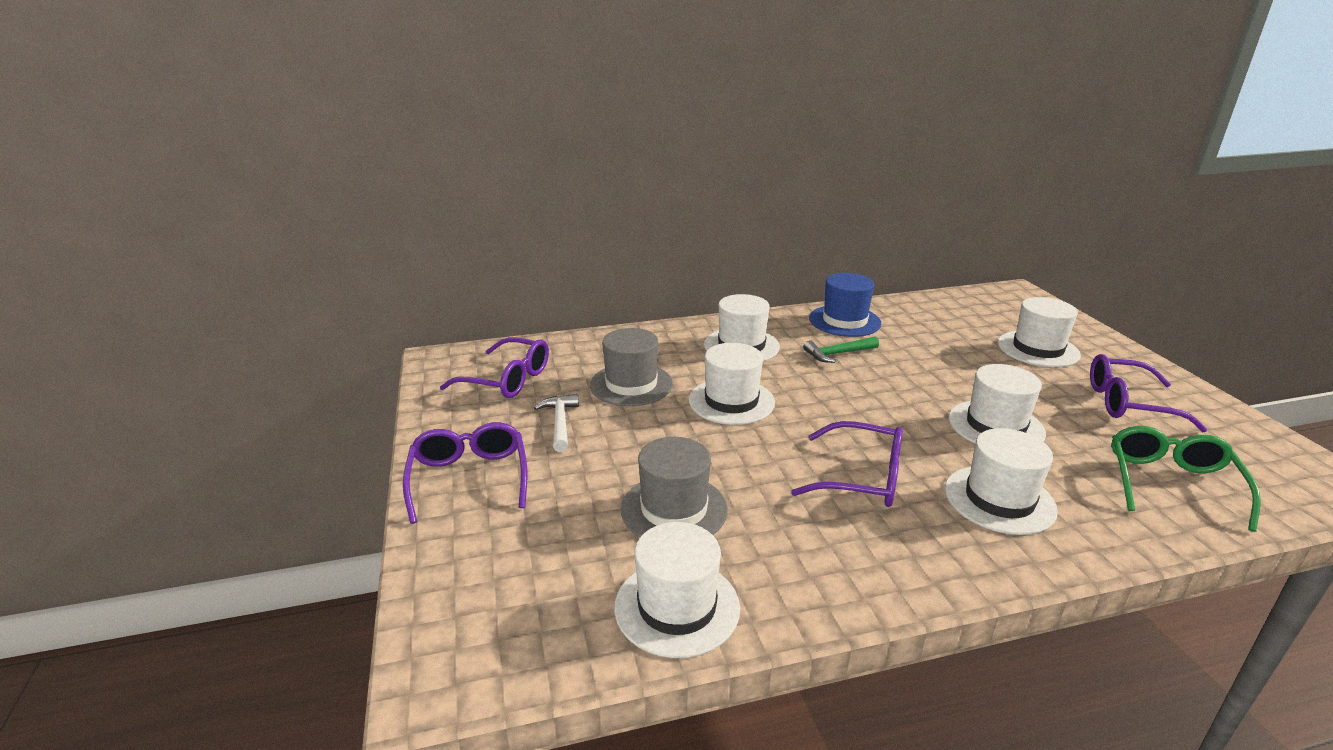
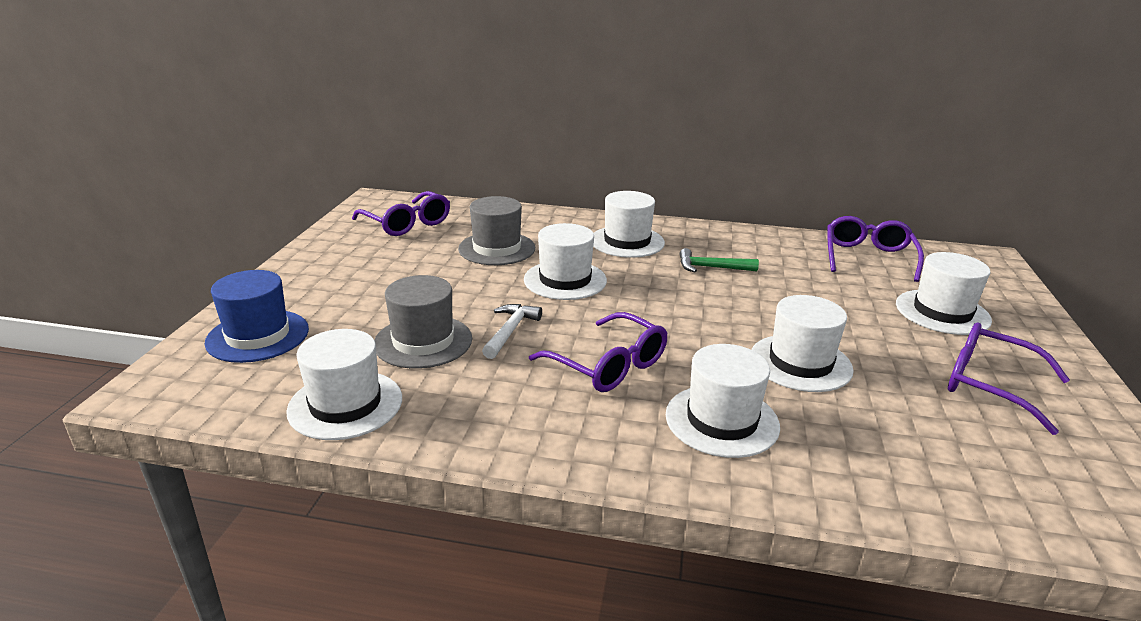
camera: 25 degrees right, 0 degrees up
(469, 478) = (305, 280): purple glasses -> purple glasses (868, 257)
(560, 423) = (410, 261): white hammer -> white hammer (510, 331)
(844, 321) = (753, 243): blue hat -> blue hat (258, 336)
(1171, 483) = (942, 465): green glasses -> none

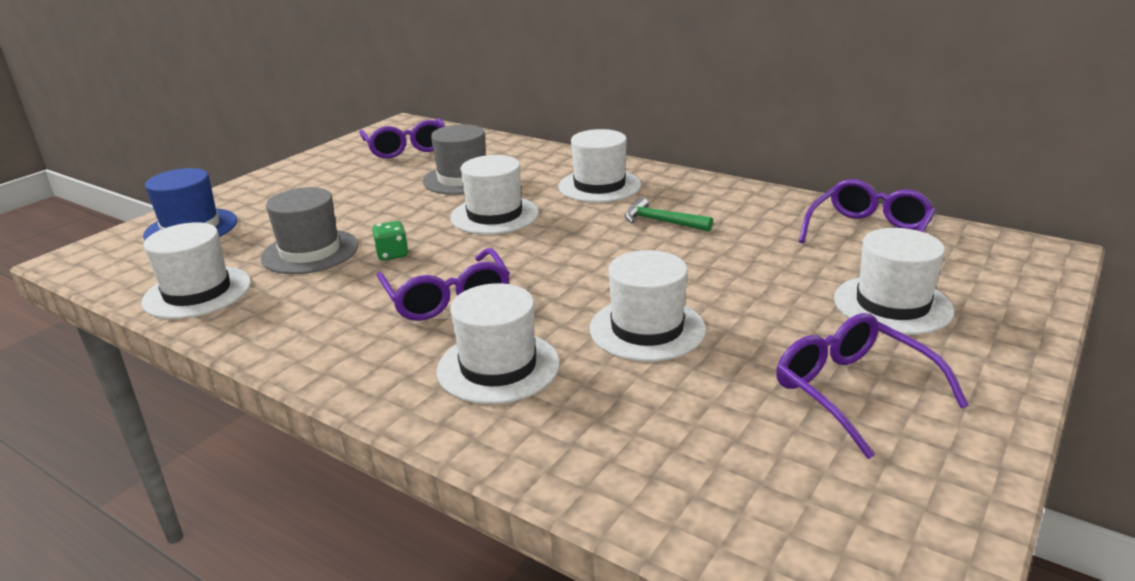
camera: 25 degrees right, 0 degrees up
(510, 331) = (392, 254): white hammer -> green dice

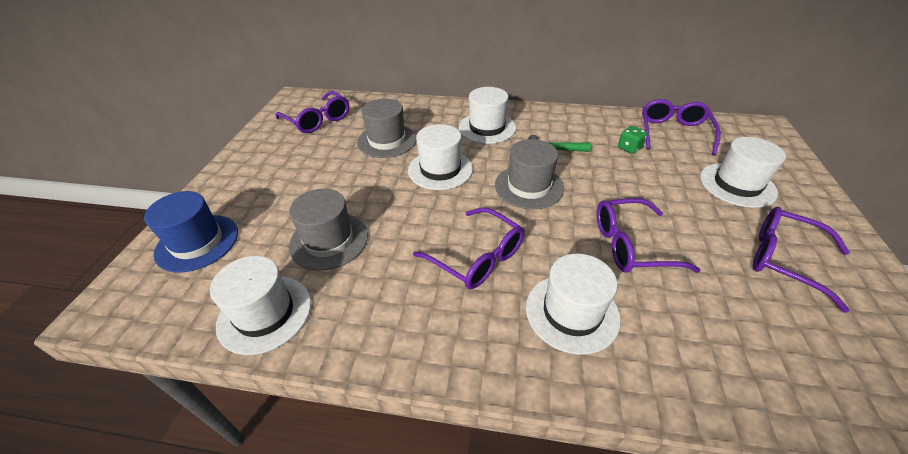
camera: 25 degrees left, 15 degrees up
(392, 254) = (398, 225): green dice -> green dice (629, 148)
(584, 250) = (529, 186): none -> grey hat
(647, 329) = (630, 245): white hat -> purple glasses

